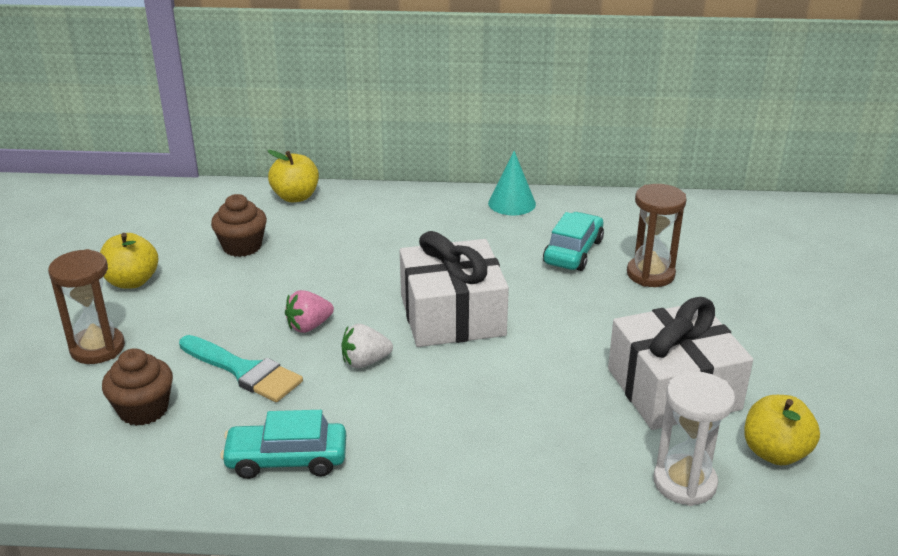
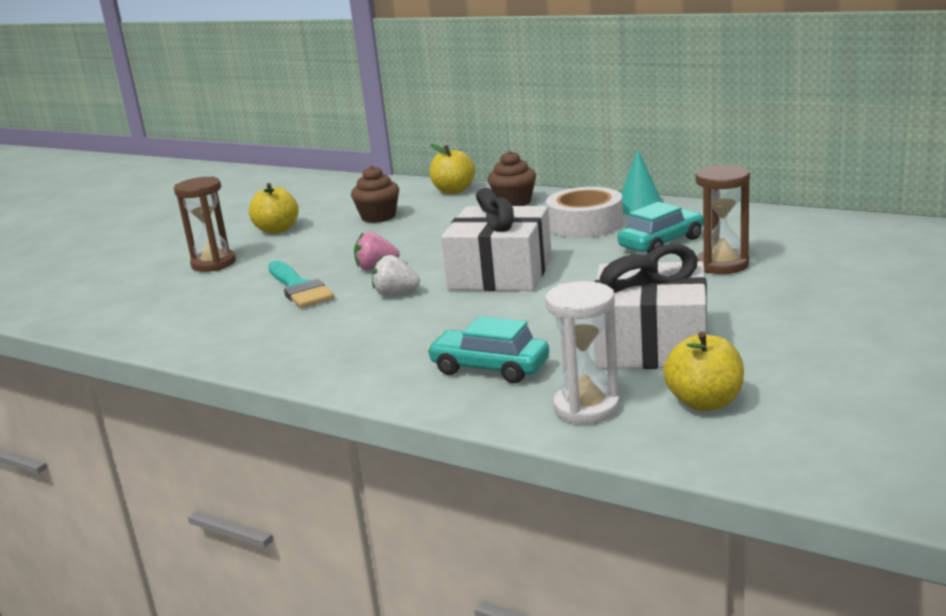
camera: 30 degrees right, 10 degrees down
(143, 409) = (206, 300): brown cupcake -> brown cupcake (514, 202)
(286, 459) = (272, 342): turquoise car -> turquoise car (489, 368)
(478, 233) = (585, 224): none -> white tape

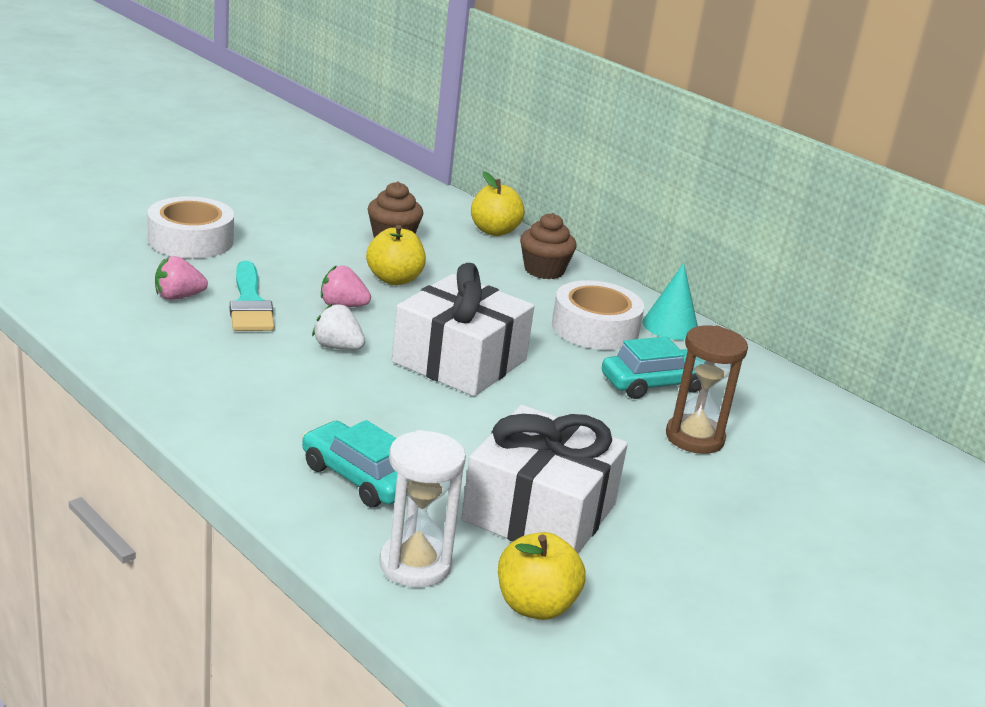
camera: 10 degrees right, 5 degrees up
(213, 264) = (191, 240): brown hourglass -> white tape
(235, 301) = (178, 297): none -> pink strawberry
(277, 230) = (281, 218): yellow apple -> yellow apple (394, 279)

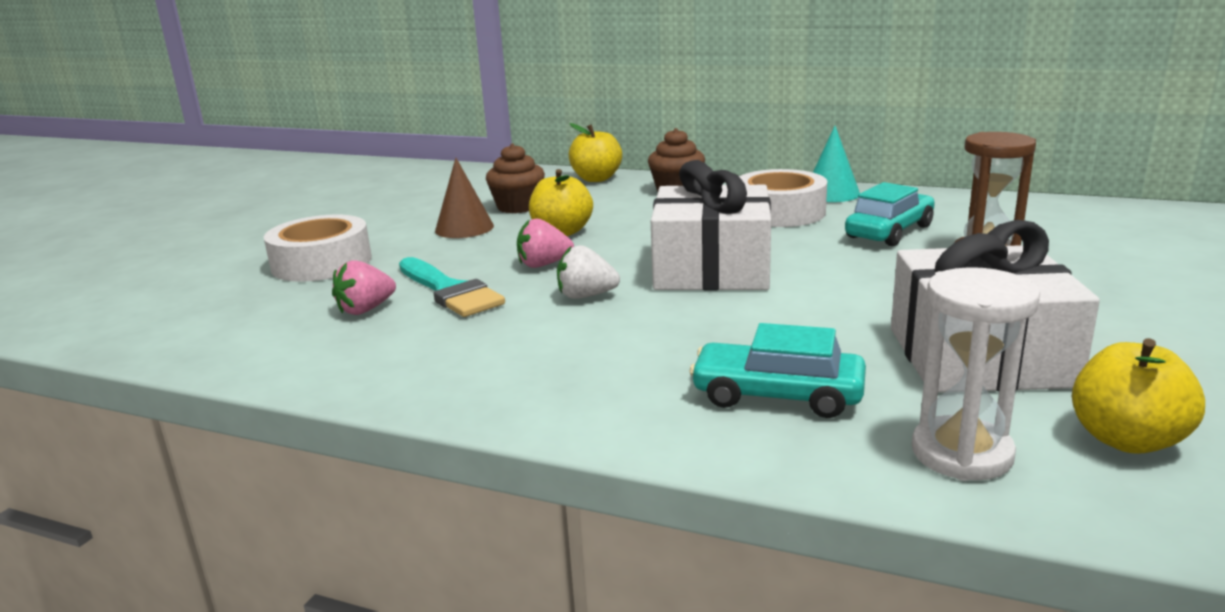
camera: 20 degrees left, 5 degrees down
(326, 245) = (464, 228): none -> brown cone

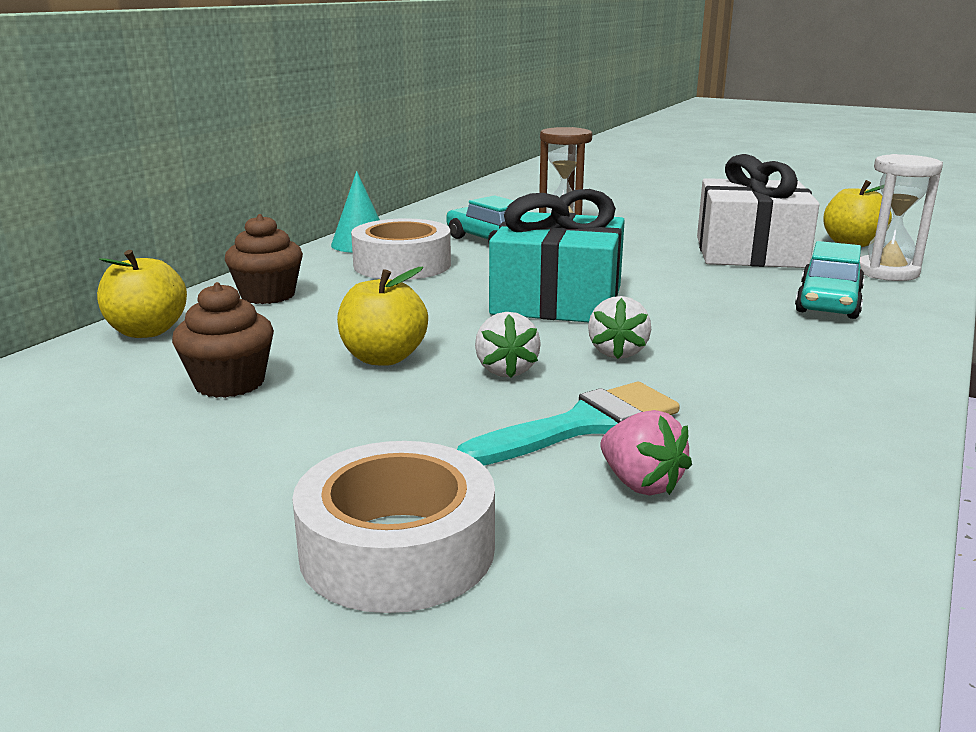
camera: 85 degrees left, 0 degrees up
(464, 228) = (302, 421): brown cone -> none
(543, 265) = (506, 370): pink strawberry -> white strawberry
(711, 269) = (557, 300): white gift -> turquoise gift

